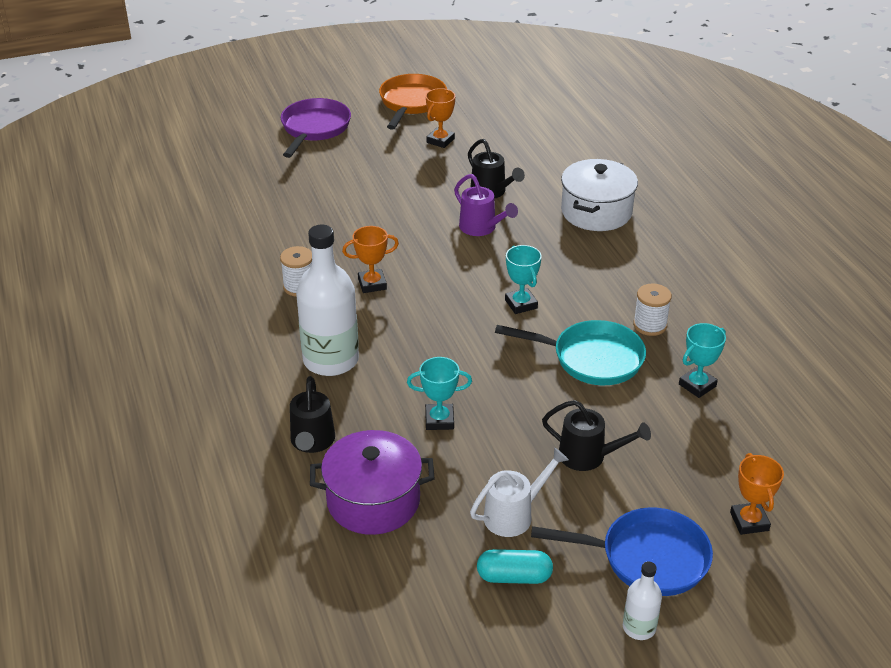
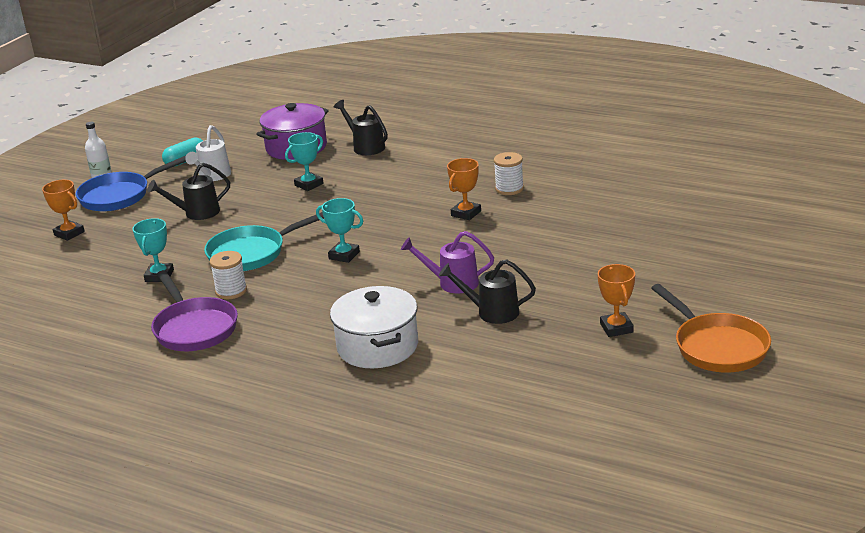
camera: 140 degrees right, 10 degrees down
(314, 128) = (737, 275): purple pan -> purple pan (194, 328)
(331, 360) = (418, 173): white bottle -> none

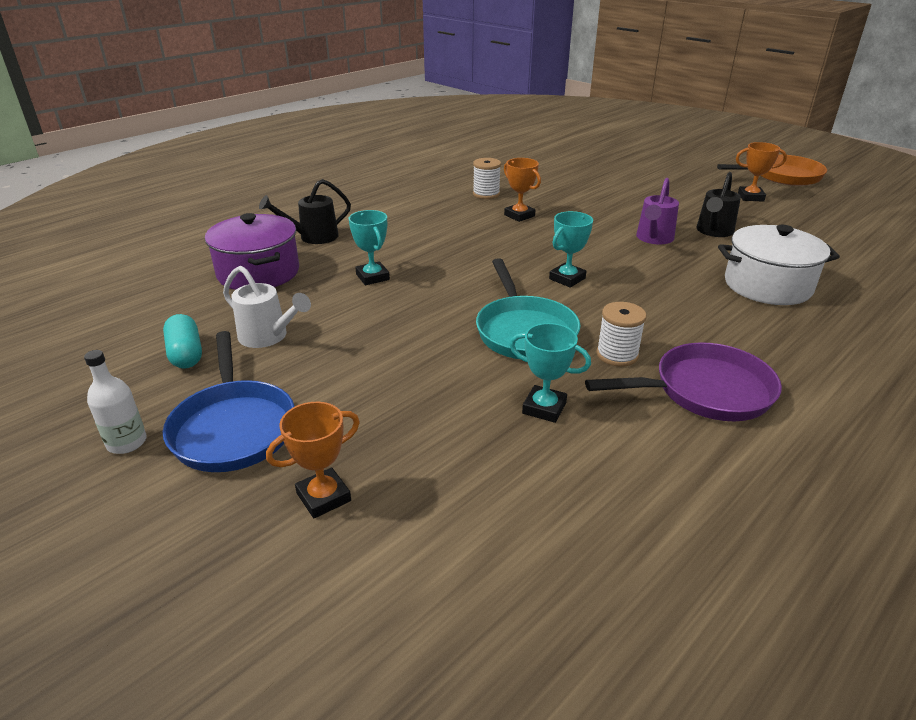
camera: 75 degrees left, 5 degrees up
(196, 213) = (372, 360): black watering can -> none

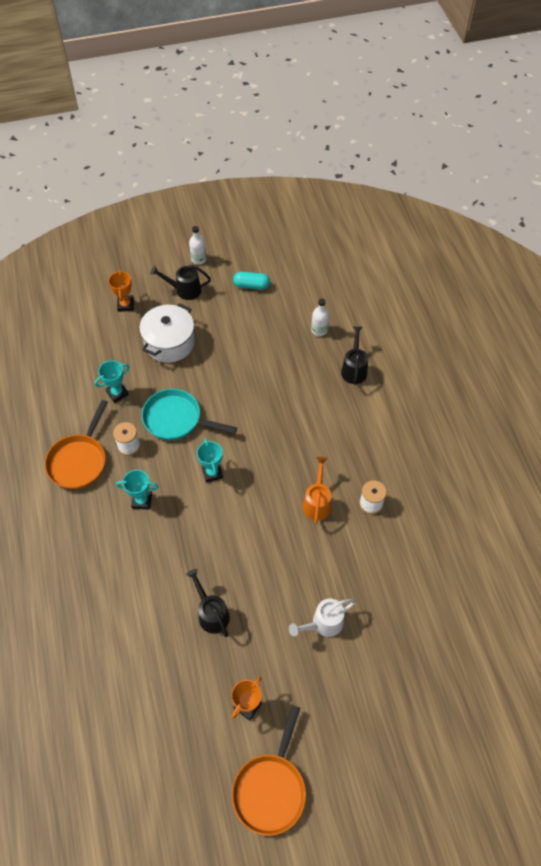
camera: 120 degrees right, 25 degrees up
(233, 427) = (184, 290): blue pan -> black watering can
(258, 273) = (319, 330): purple pot -> white bottle
(268, 337) = (245, 317): white watering can -> white watering can (323, 624)
(372, 277) = (279, 379): turquoise trophy -> turquoise trophy (142, 501)
(519, 215) = (317, 502): orange trophy -> orange watering can
(653, 239) = (227, 562): purple watering can -> none
(705, 391) = (79, 461): purple pan -> orange pan
(767, 285) = (129, 577): white pot -> white pot (169, 343)

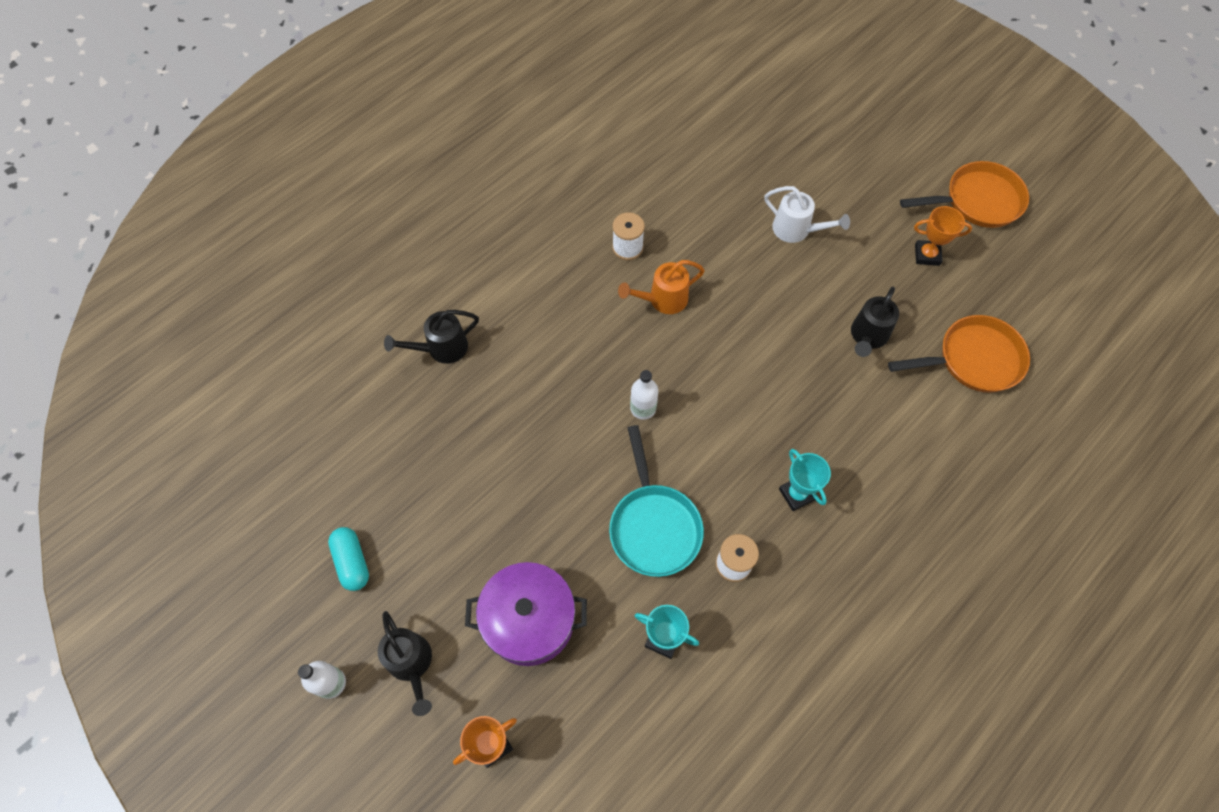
camera: 120 degrees left, 5 degrees up
(79, 461) = (800, 617): orange pan -> orange pan (973, 360)
(169, 343) = (529, 620): white pot -> purple pot
(212, 473) = (702, 433): turquoise trophy -> none
(319, 330) = (395, 422): white bottle -> white bottle (643, 408)

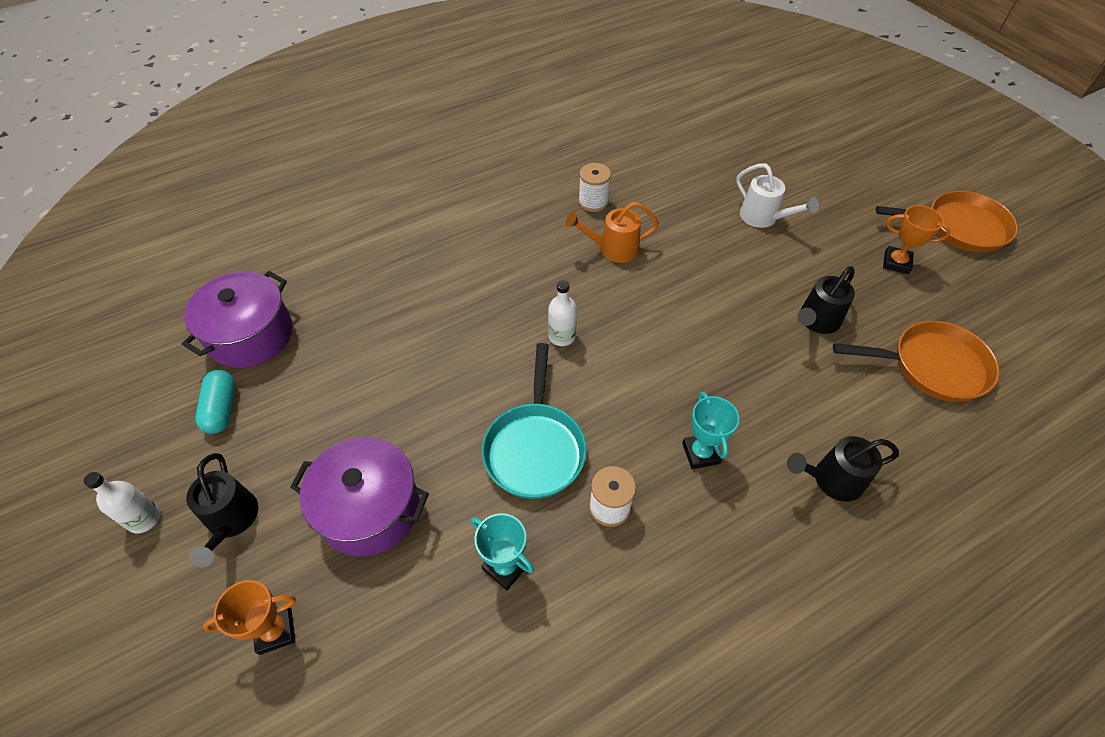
camera: 15 degrees right, 10 degrees down
(345, 480) = (251, 335): none -> purple pot
(441, 348) = (388, 247): black watering can -> black watering can (831, 480)

